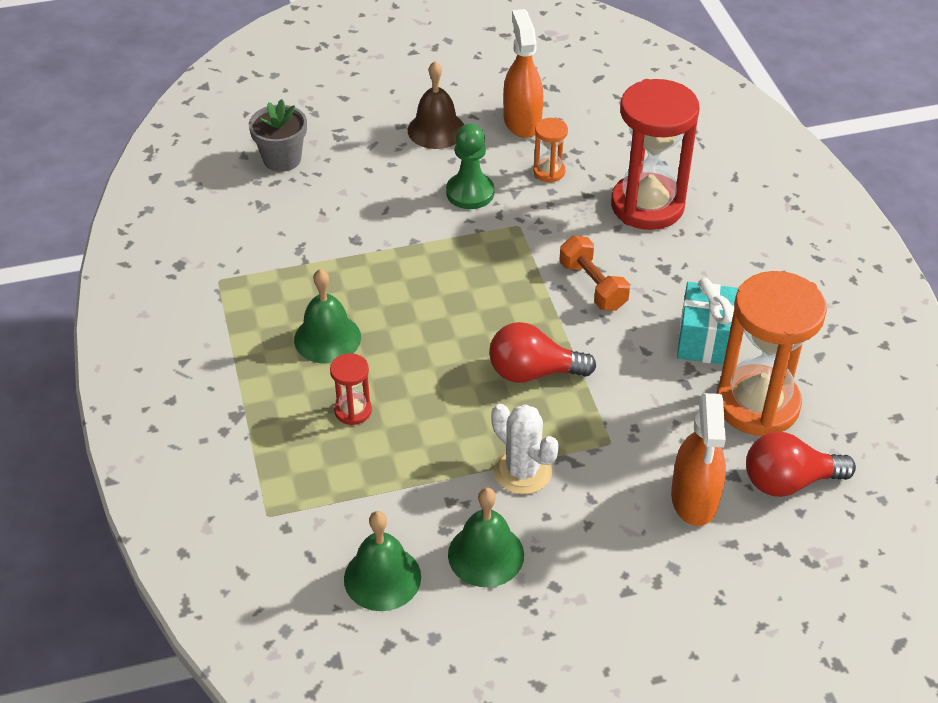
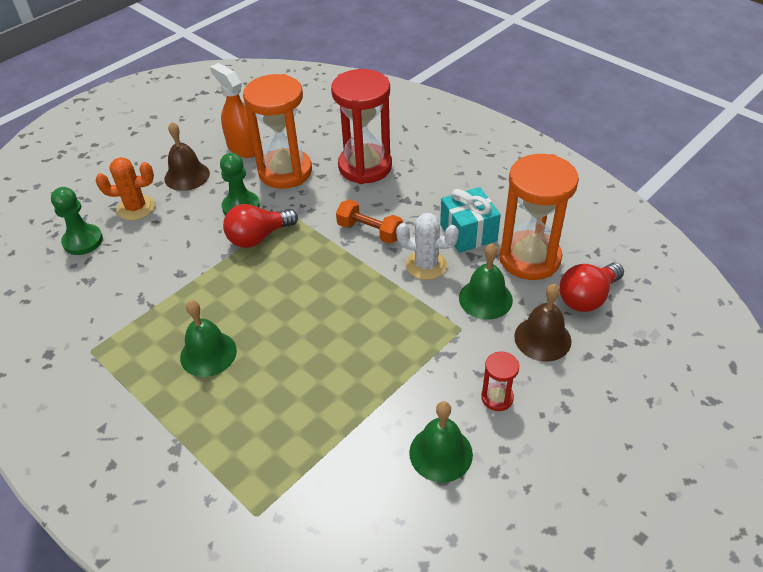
camera: 30 degrees left, 0 degrees up
(282, 159) = (83, 241): grey flower pot -> green pawn
(353, 411) = (266, 398): red hourglass -> red hourglass (497, 398)
(358, 145) = (136, 208): none -> orange cactus
(382, 577) = (380, 514): green bell -> green bell (485, 298)
(522, 471) = (419, 378): white cactus -> white cactus (426, 265)
(533, 372) = (374, 306): red light bulb -> red light bulb (258, 237)
(549, 172) = (285, 172): orange hourglass -> orange hourglass, size x2.24
(694, 499) = (542, 338): orange spray bottle -> brown bell

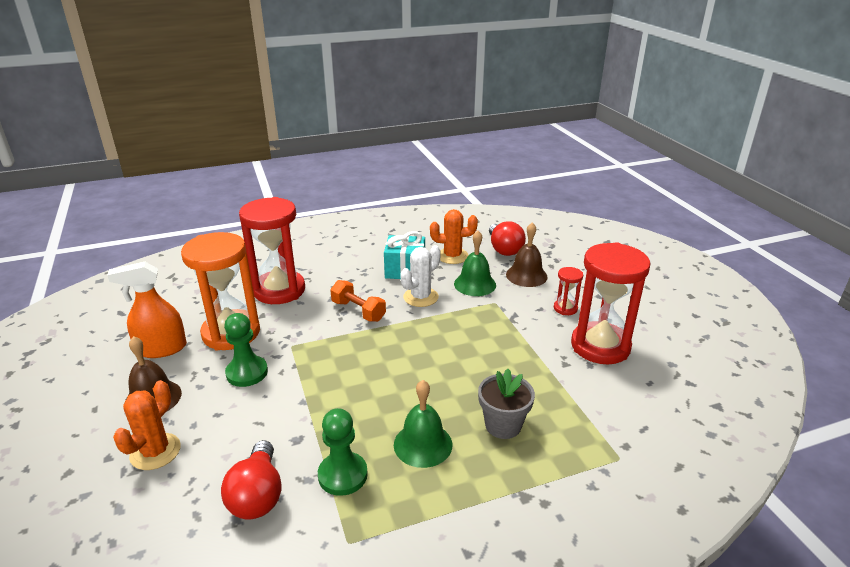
camera: 65 degrees left, 15 degrees down
(83, 241) = (158, 514): green pawn -> green pawn (343, 475)
(258, 237) = (301, 373): red light bulb -> red light bulb (257, 495)
(259, 403) = (503, 425): none -> grey flower pot
(369, 231) = (358, 311): orange dumbbell -> orange dumbbell turned 75 degrees clockwise
(441, 453) = (600, 346): green bell -> red hourglass
(529, 258) = (452, 256): orange hourglass -> orange cactus

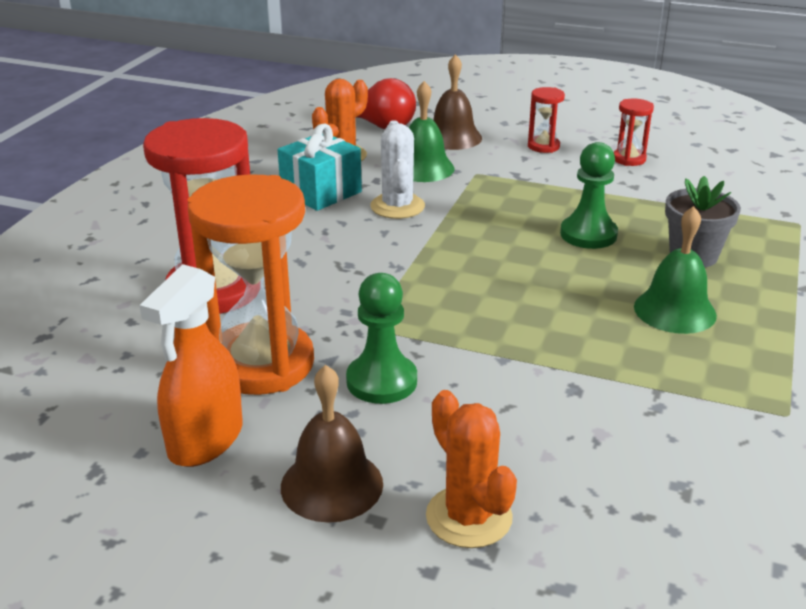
camera: 50 degrees left, 0 degrees up
(257, 495) = (652, 453): red light bulb -> none
(343, 475) = (675, 379): green pawn -> green pawn (588, 234)
(358, 311) = (362, 254): orange dumbbell -> none
(600, 346) = (629, 159): red hourglass -> red hourglass, size x0.45

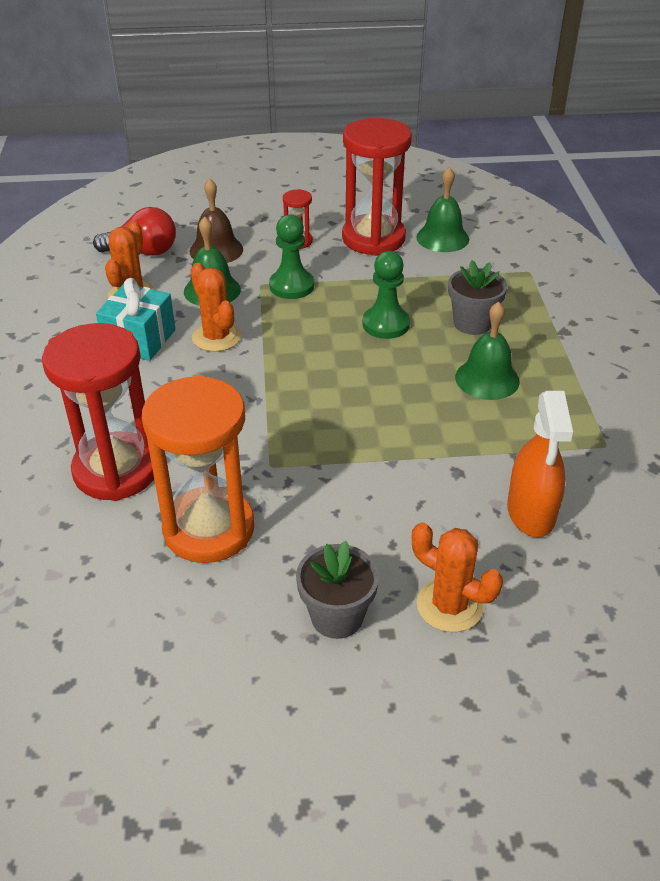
camera: 25 degrees left, 10 degrees up
(205, 440) = (213, 614): orange spray bottle -> orange spray bottle (531, 513)
(331, 485) = (337, 616): brown bell -> grey flower pot
(381, 381) = (314, 513): green pawn -> green pawn (291, 286)
(397, 206) = (216, 337): white cactus -> orange cactus
(629, 159) = (373, 239): red hourglass -> red hourglass, size x2.24
(711, 173) = (442, 238): none -> green bell

